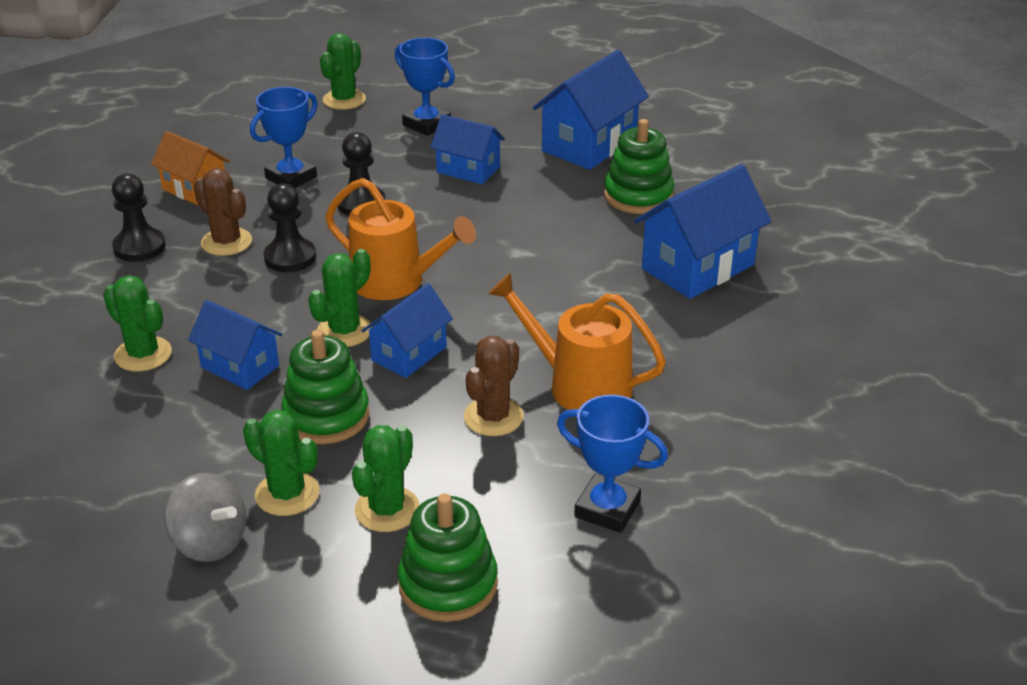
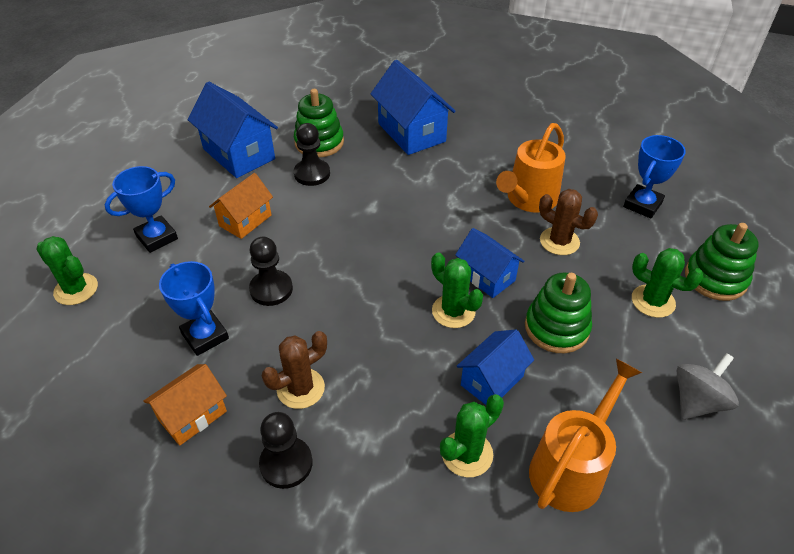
camera: 80 degrees left, 10 degrees up
(287, 494) = (642, 354): green cactus -> none
(290, 257) = (340, 341): black pawn -> black pawn (312, 174)
(395, 282) = (393, 276): orange watering can -> orange watering can (571, 468)
(468, 170) = (245, 220): blue house -> orange house

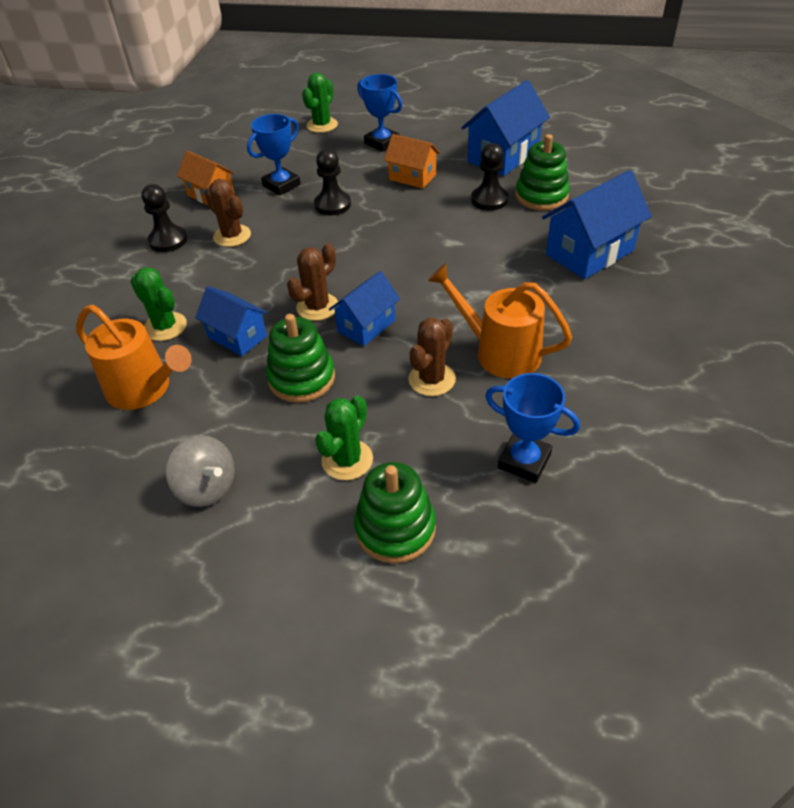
camera: 85 degrees right, 0 degrees up
(453, 311) = (317, 307): green cactus -> brown cactus

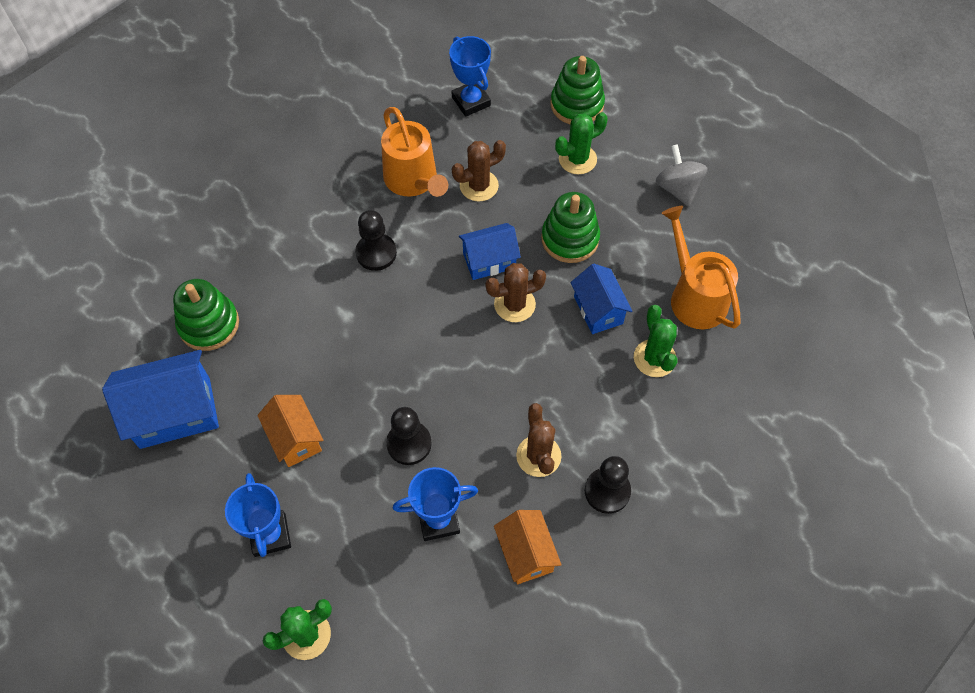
camera: 150 degrees left, 15 degrees up
(489, 200) = (259, 350): black pawn -> black pawn (376, 253)
(589, 253) = (250, 230): blue house -> none

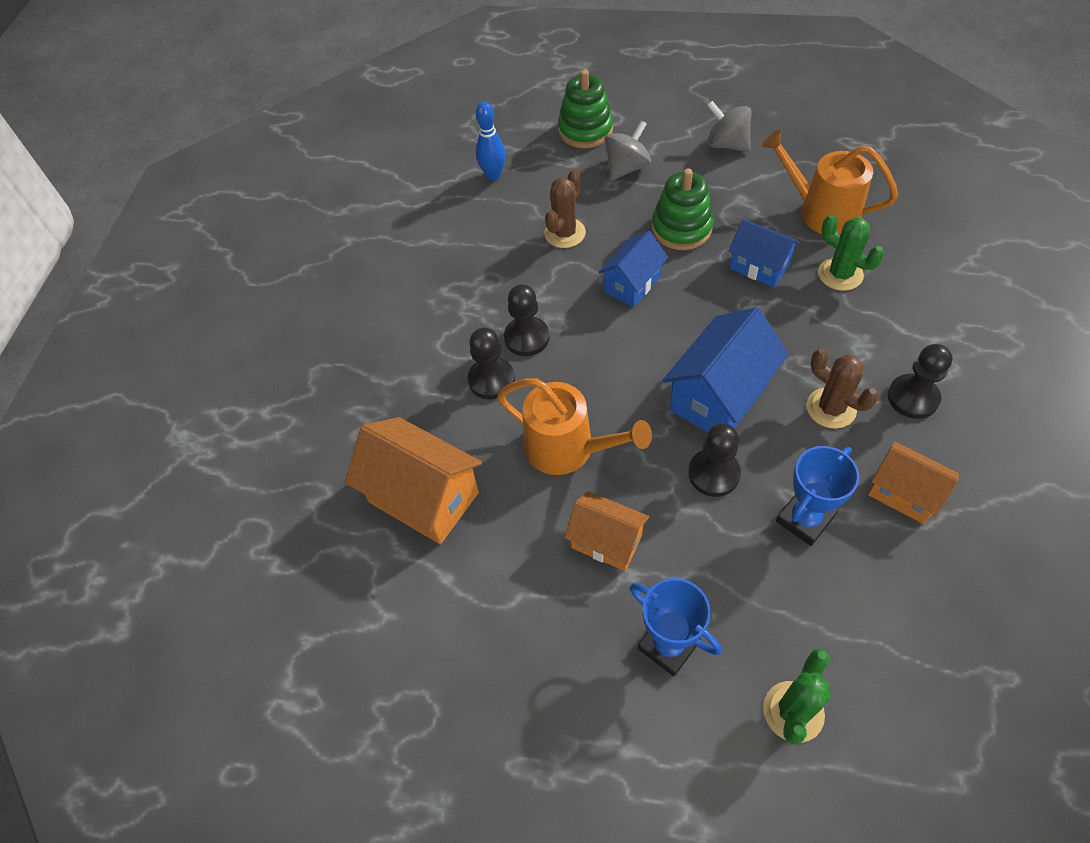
camera: 30 degrees left, 5 degrees down
(175, 413) = (465, 600): blue house -> blue house (719, 396)
(209, 324) = (423, 497): green stacking toy -> orange house
(324, 269) = (491, 380): none -> black pawn
(413, 180) = (503, 261): orange watering can -> orange watering can (567, 449)
(471, 101) = (493, 175): blue trophy -> blue bowling pin
(514, 304) = (688, 304): brown cactus -> none
(577, 159) = (626, 168): green cactus -> grey spinning top

